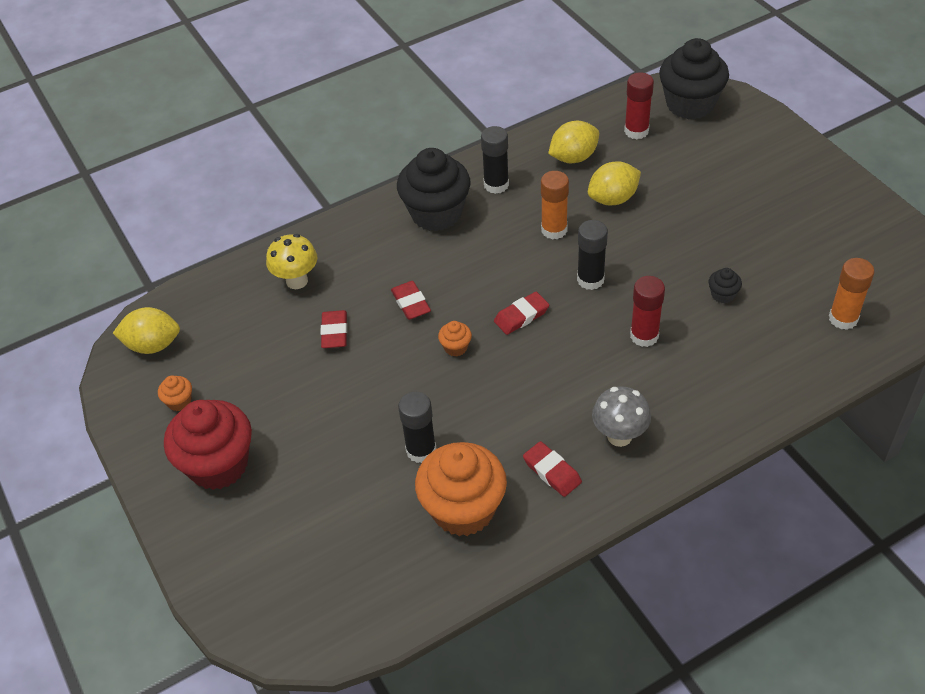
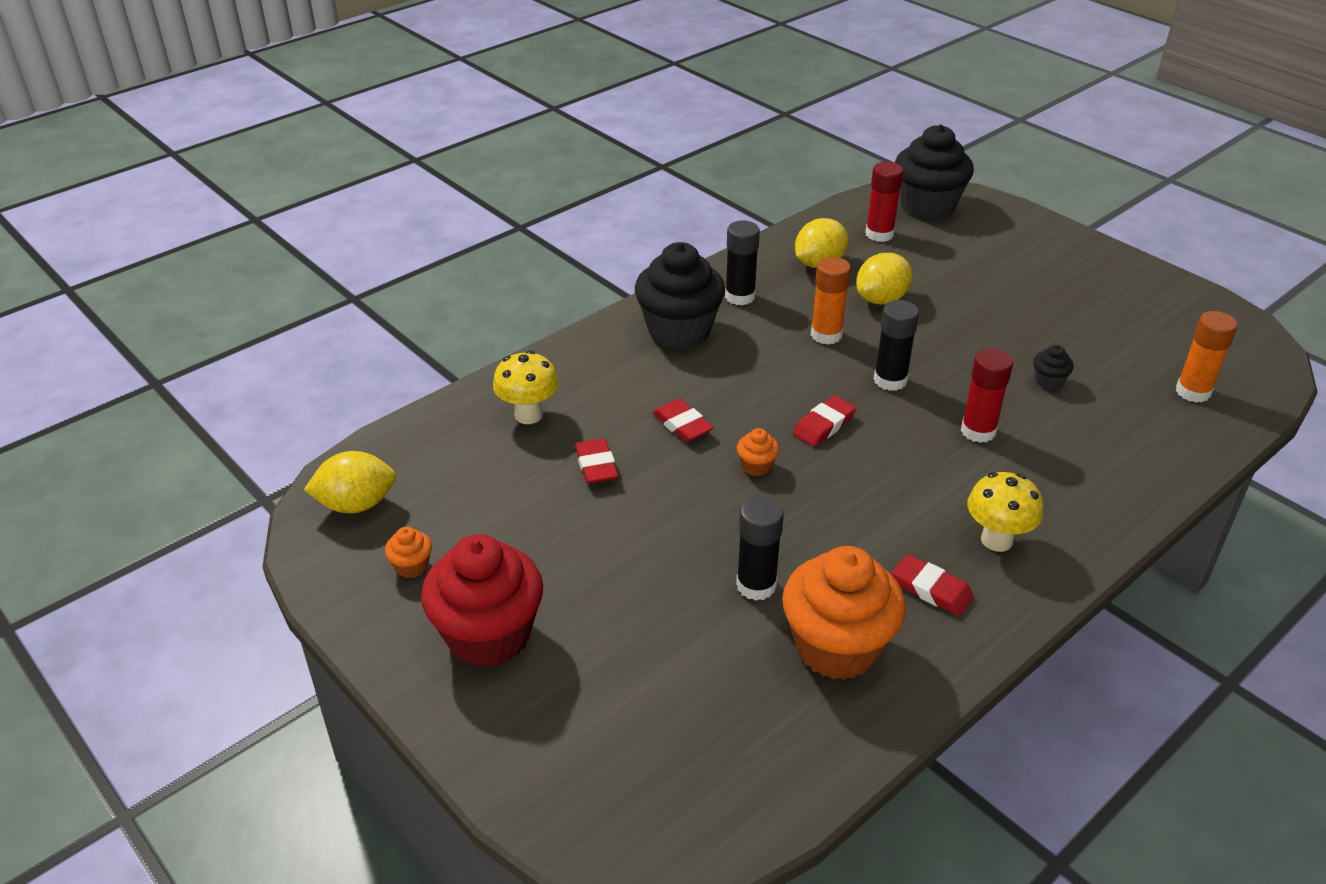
camera: 15 degrees left, 10 degrees down
(619, 436) = (996, 540): grey mushroom -> yellow mushroom

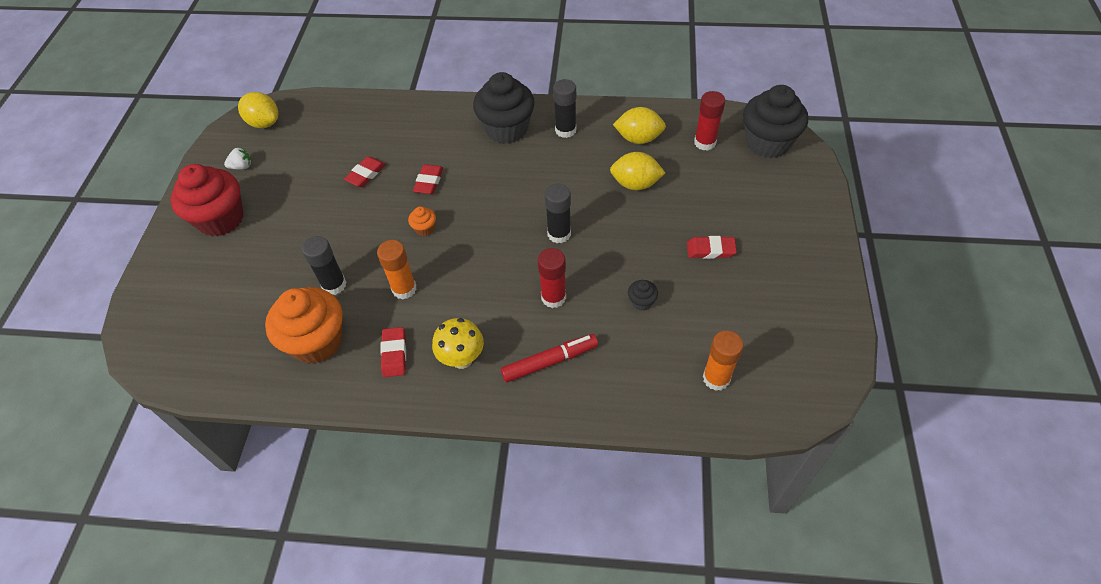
camera: 50 degrees right, 15 degrees up
(412, 566) = (242, 166): orange cupcake -> white strawberry
(528, 415) = (379, 128): yellow mushroom -> none
(824, 425) = (487, 232): red eraser -> red eraser (710, 250)
(826, 335) = (571, 184): orange glue stick -> orange glue stick (404, 289)
(1066, 480) = (550, 361): none -> red marker

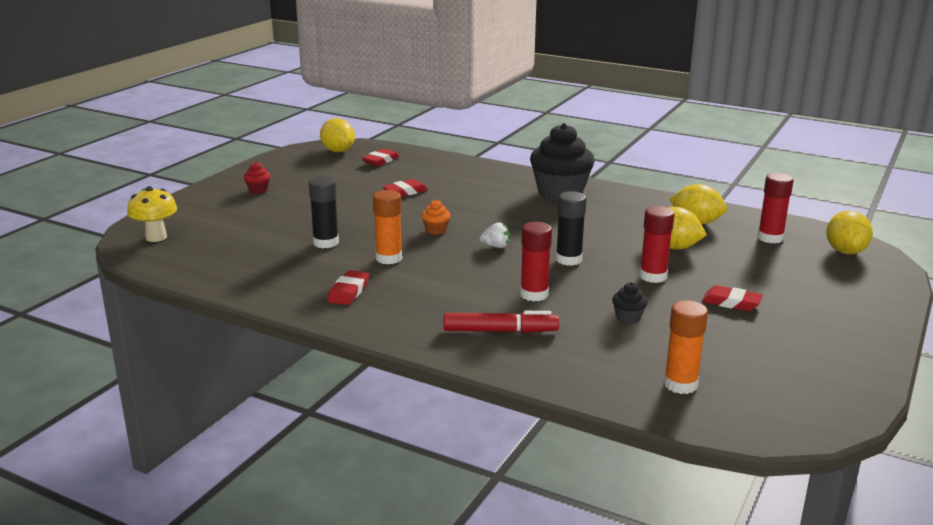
camera: 20 degrees right, 30 degrees down
(221, 219) = (258, 190): red cupcake -> red cupcake, size x0.42
(242, 166) = (299, 168): white strawberry -> white strawberry (496, 246)
(317, 342) = (283, 269): orange cupcake -> none
(429, 182) = (461, 206): red eraser -> red eraser (381, 160)
(462, 359) = (411, 309): yellow mushroom -> yellow mushroom (156, 237)
(565, 130) = (620, 204): black glue stick -> none
(637, 234) = (653, 276): none -> red glue stick
(767, 143) = (845, 251): black cupcake -> yellow lemon

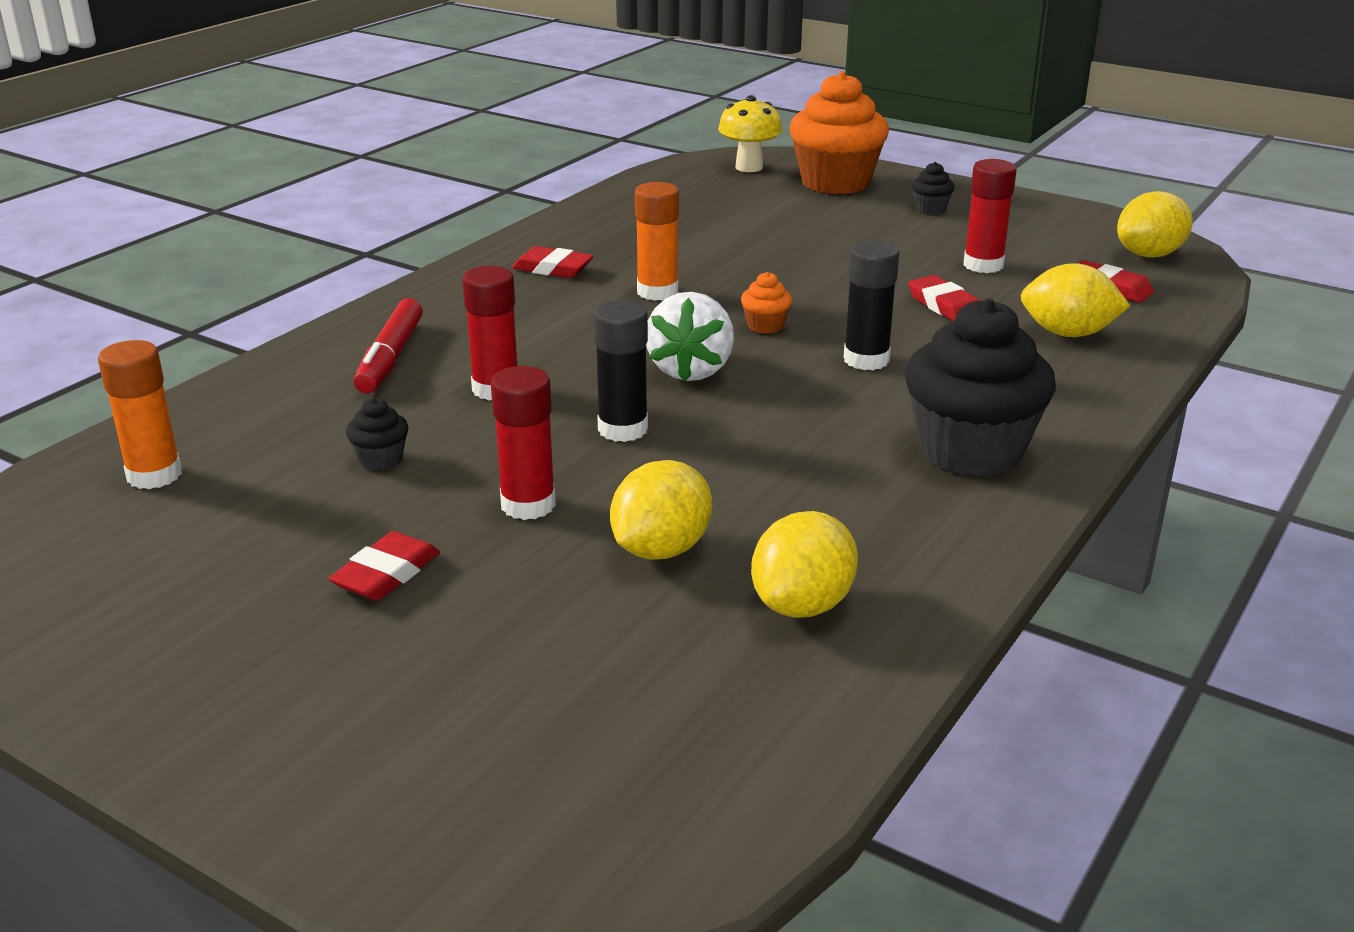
camera: 95 degrees right, 5 degrees up
(200, 212) = (835, 182): none -> orange cupcake
(258, 190) = (930, 208): red cupcake -> black cupcake
(326, 243) = (721, 253): black glue stick -> black glue stick (866, 360)
(496, 246) = (691, 370): white strawberry -> white strawberry, size x1.87
(770, 238) = (698, 704): red glue stick -> red glue stick (983, 265)
(845, 251) = (592, 824): yellow lemon -> yellow lemon (1068, 334)

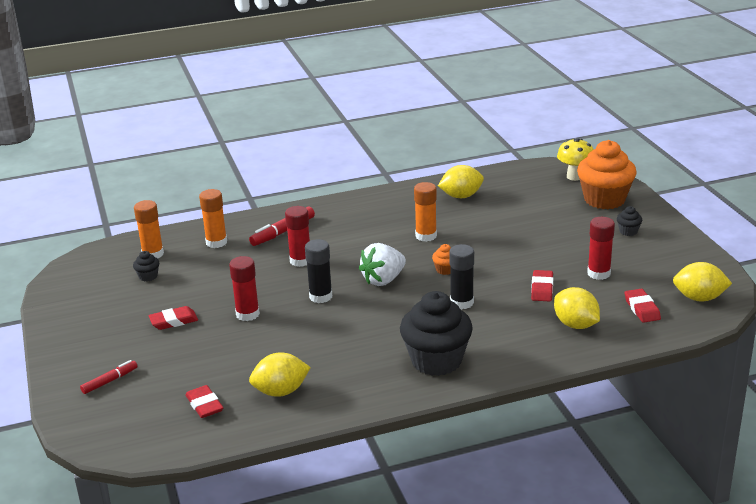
camera: 40 degrees right, 0 degrees up
(275, 413) = (216, 242): none -> orange glue stick
(381, 459) = (225, 276): black cupcake -> black cupcake (148, 276)
(406, 748) = (110, 381): none -> red marker
(552, 268) = (400, 208): red eraser -> red eraser (204, 405)
(661, 549) = (266, 350): yellow lemon -> yellow lemon (461, 196)

